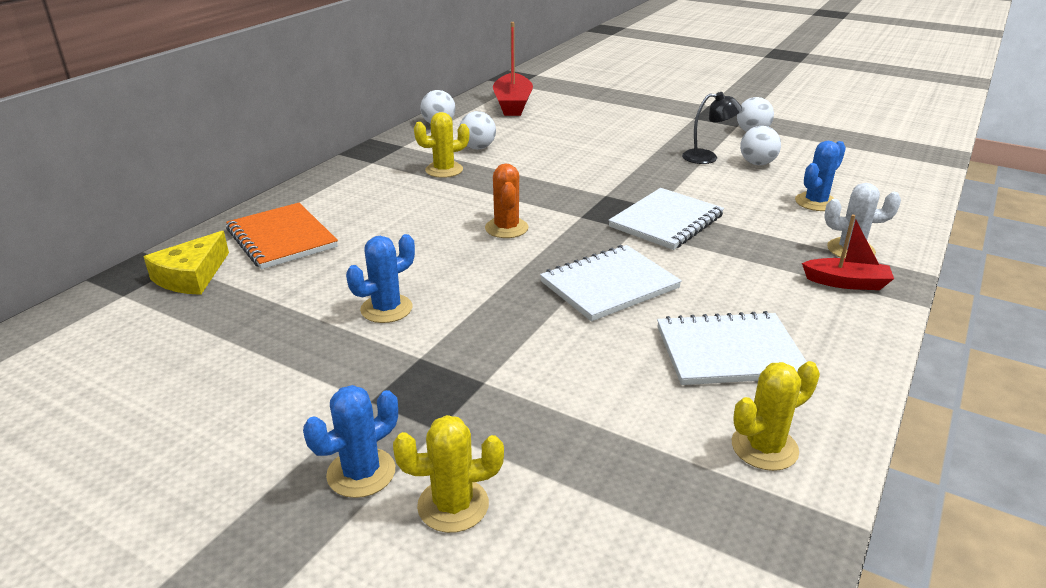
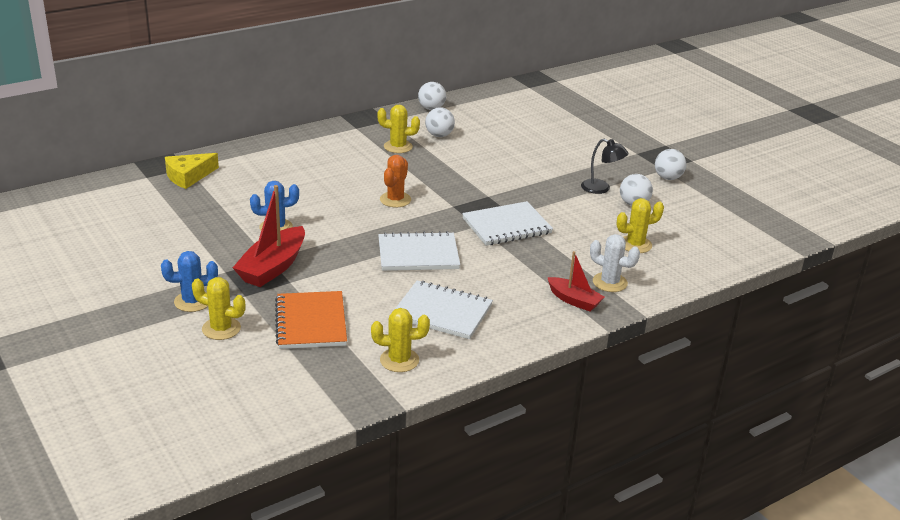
camera: 25 degrees right, 0 degrees up
(281, 238) = (254, 167): orange notebook -> orange notebook (311, 322)
(512, 104) = (505, 105): red boat -> red boat (273, 267)
(816, 202) = (635, 244): blue cactus -> yellow cactus

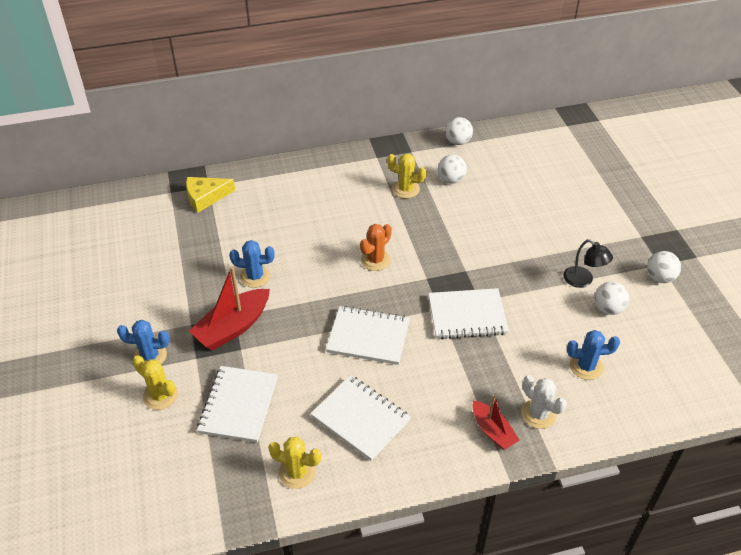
camera: 20 degrees right, 15 degrees up
(311, 322) = (238, 405): orange notebook -> white notebook
(635, 244) = (586, 366): yellow cactus -> blue cactus

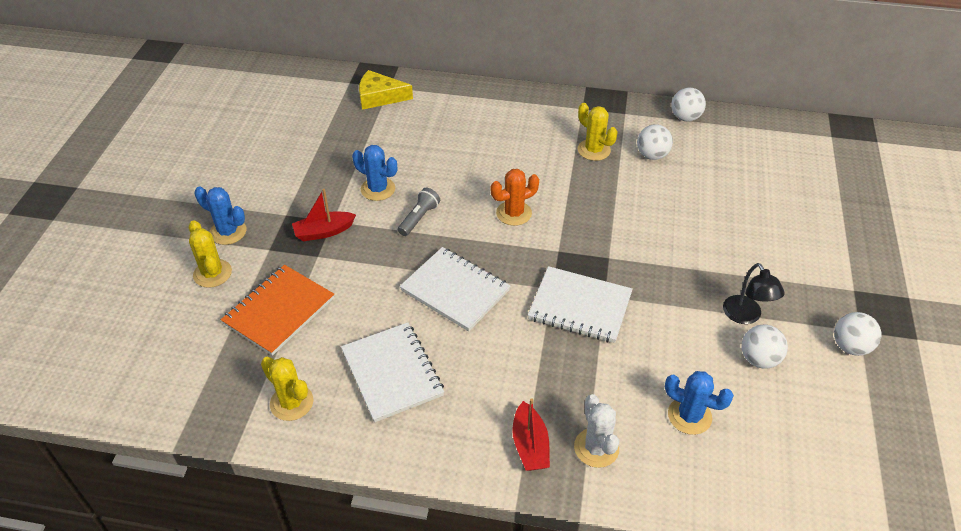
camera: 25 degrees right, 0 degrees up
(233, 327) = (324, 232): red boat -> red boat, size x0.61
(238, 405) = (279, 311): white notebook -> orange notebook
(304, 289) = (419, 218): none -> grey flashlight

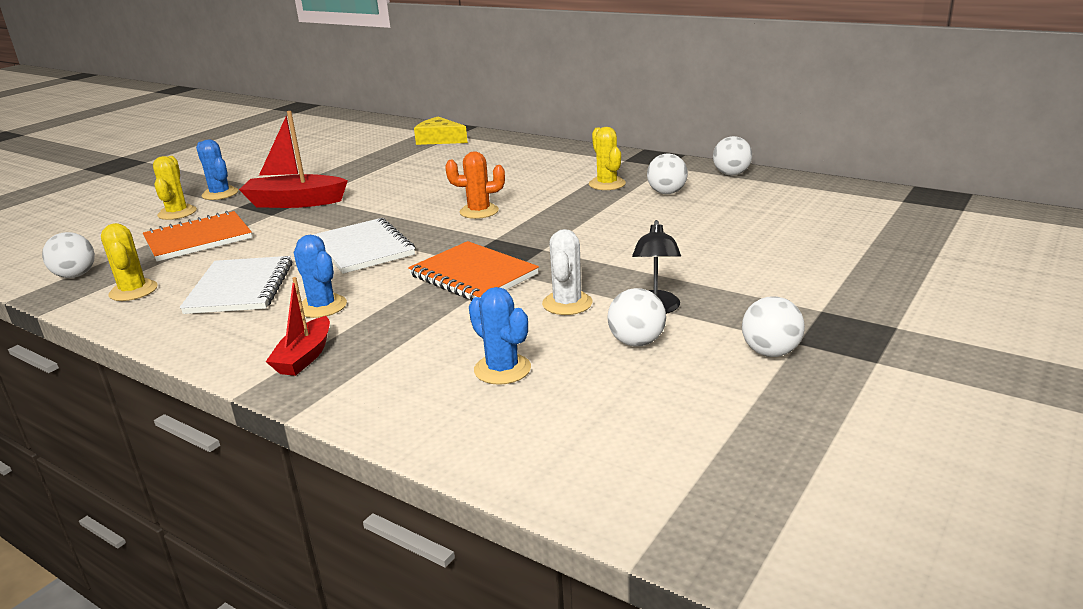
camera: 25 degrees right, 20 degrees down
(206, 395) = (76, 275): none -> white ball
(324, 232) = (295, 202): red boat -> red boat, size x1.64
(378, 189) = (372, 185): blue cactus -> blue cactus (322, 306)
(419, 218) = (387, 204): grey flashlight -> none
(580, 306) = (473, 275): white notebook -> orange notebook
(596, 448) = (370, 372): white cactus -> white cactus (567, 303)

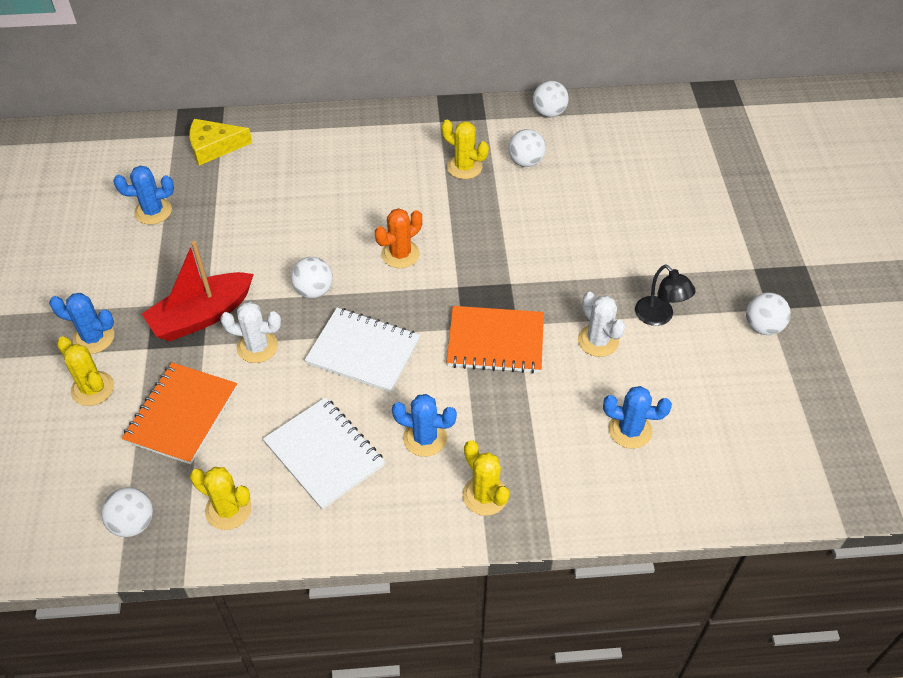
camera: 40 degrees left, 25 degrees up
(300, 225) = (257, 347): none -> white cactus
(304, 357) = (485, 495): red boat -> yellow cactus
(353, 155) = (153, 211): none -> blue cactus
(636, 342) = (681, 358): white ball -> white ball (313, 290)

